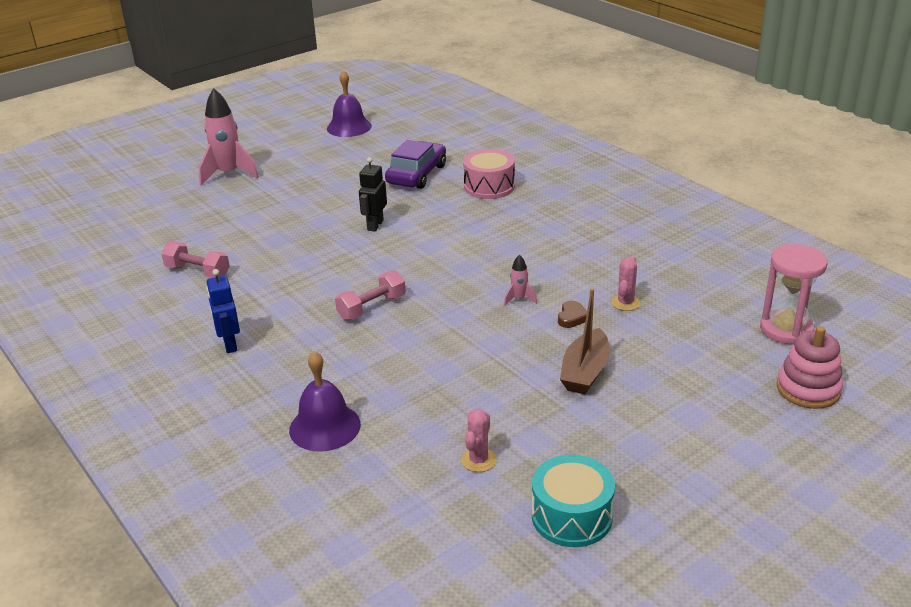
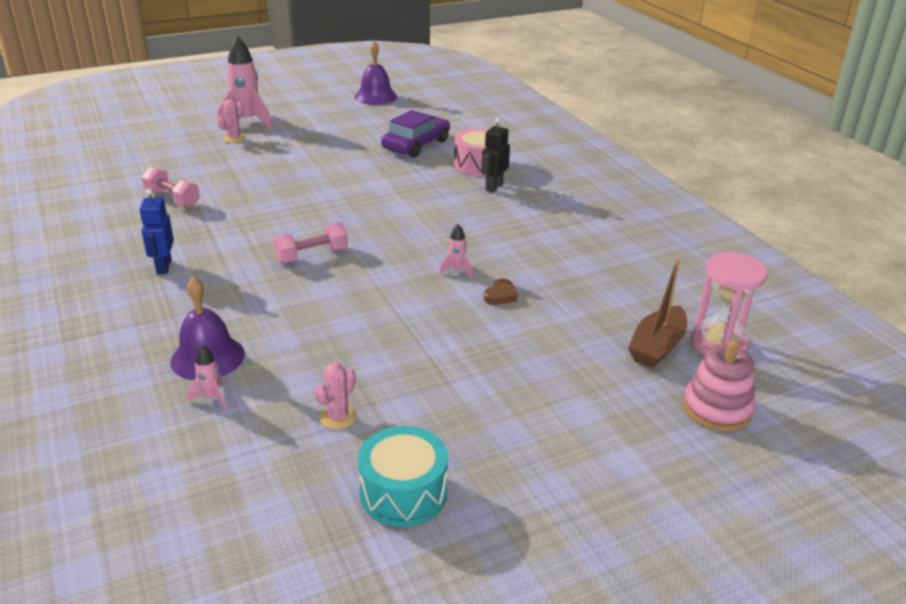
camera: 10 degrees right, 0 degrees up
(350, 464) = (211, 397): none -> pink rocket
(375, 225) = (354, 183): black robot -> black robot (493, 187)
(585, 372) = (488, 350): brown boat -> brown boat (657, 347)
(625, 303) = (561, 290): pink cactus -> pink cactus (234, 138)

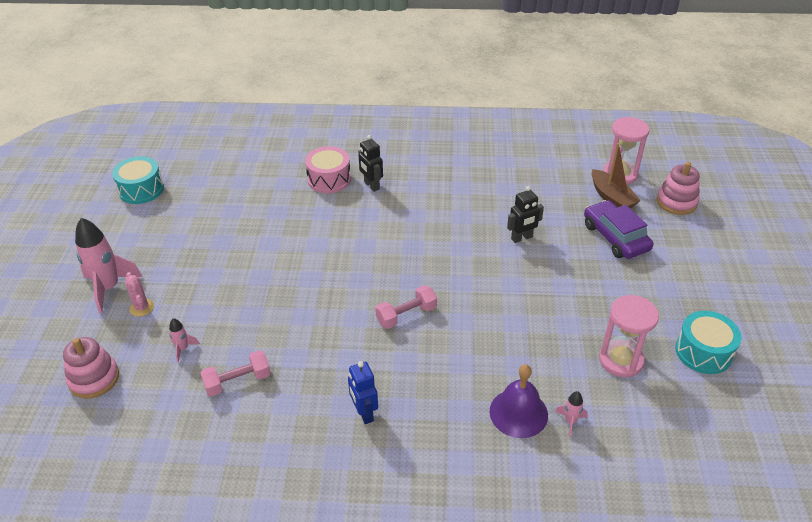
camera: 60 degrees left, 10 degrees up
(145, 146) = (94, 378): none -> pink stacking toy
(163, 267) = (364, 413): blue robot -> blue robot turned 45 degrees clockwise
(311, 255) = (406, 315): pink dumbbell -> pink dumbbell turned 60 degrees clockwise
(338, 417) = (621, 360): pink cactus -> pink hourglass
(376, 97) = (141, 189): purple bell -> turquoise drum
(416, 145) = (264, 199): purple car -> purple car (615, 237)
(456, 270) = (477, 246): pink rocket -> pink rocket (183, 349)
(500, 295) = (522, 238): brown heart -> black robot

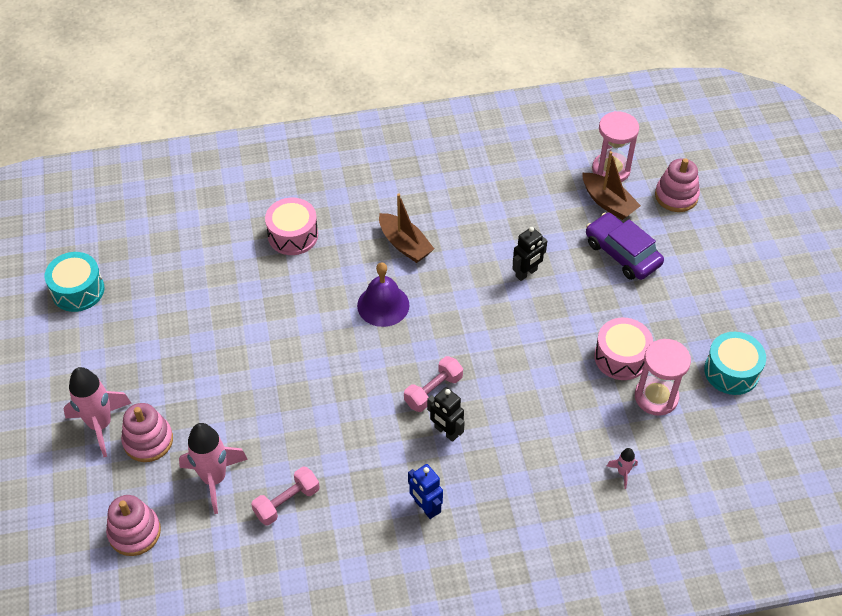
camera: 15 degrees left, 10 degrees up
(142, 307) = (148, 440): pink cactus -> pink stacking toy
(183, 349) = (214, 479): pink rocket -> pink rocket, size x2.17
(371, 185) = (344, 235): black robot -> black robot (446, 432)
(420, 200) = (405, 244): none -> brown boat
(518, 413) = (572, 474): purple bell -> purple bell (383, 305)
(593, 320) = (621, 357): none -> pink drum

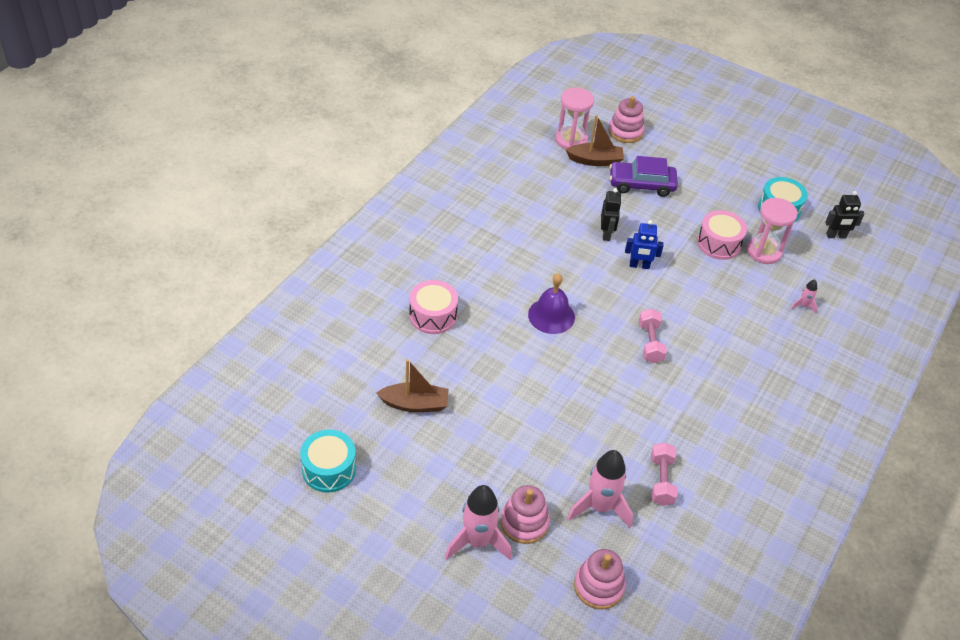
camera: 50 degrees left, 5 degrees down
(405, 244) = (513, 269): brown boat -> brown boat (415, 404)
(425, 507) = (738, 413): blue robot -> blue robot (639, 266)
(446, 432) = (689, 360): black robot -> black robot (836, 236)

